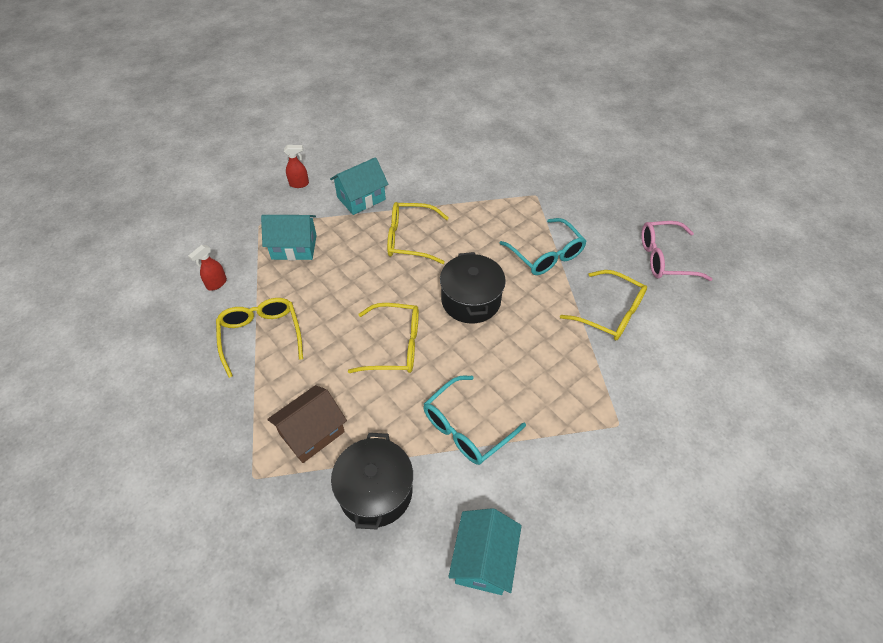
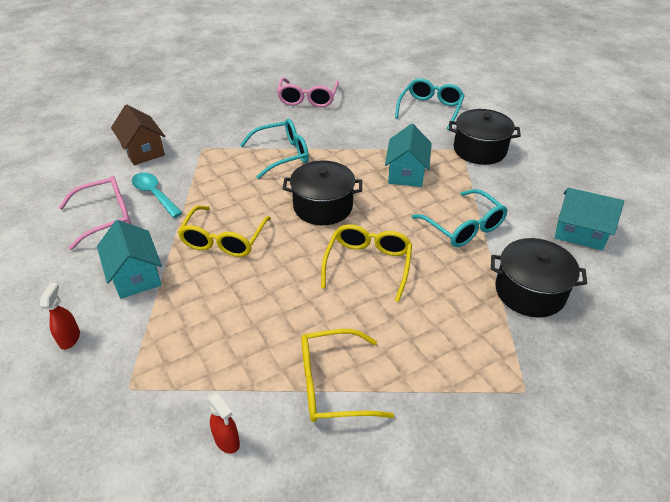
camera: 80 degrees left, 10 degrees down
(294, 247) = (192, 347): turquoise house -> turquoise house (406, 173)
(312, 433) = (469, 337): brown house -> brown house (143, 151)
(423, 163) = (106, 217): none -> pink glasses
(458, 182) = (154, 194): none -> turquoise spoon
(610, 313) = (357, 134): yellow glasses -> none
(625, 446) = (479, 150): none -> black pot
(702, 386) = (430, 109): none -> turquoise glasses

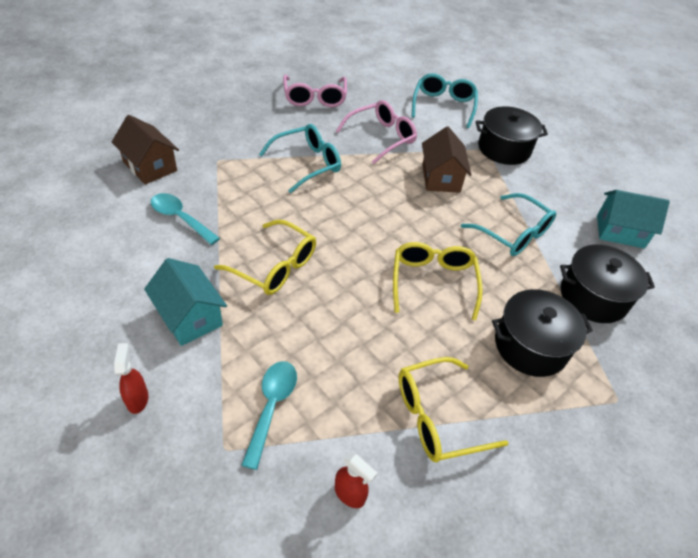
camera: 15 degrees left, 5 degrees up
(106, 217) = (133, 249): pink glasses -> pink glasses (381, 137)
(181, 357) = (271, 406): none -> turquoise spoon
(224, 240) = (275, 267): yellow glasses -> yellow glasses turned 60 degrees counterclockwise
(323, 206) = (368, 221): black pot -> black pot (530, 346)
(406, 173) = (441, 178): turquoise house -> brown house

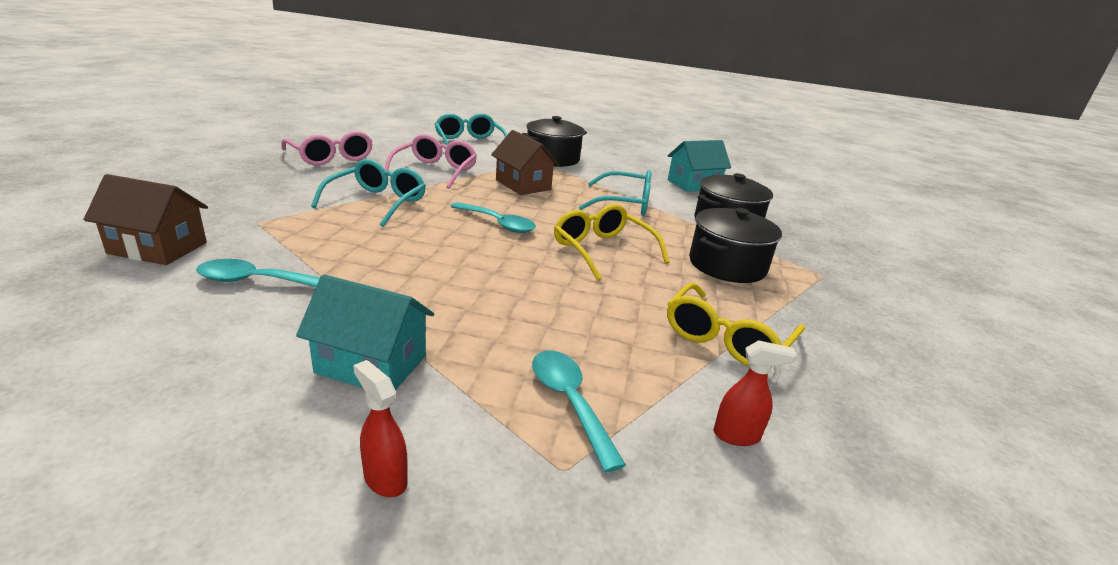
camera: 35 degrees left, 20 degrees down
(275, 267) = (432, 286): yellow glasses -> none
(376, 219) = (498, 224): none -> turquoise spoon

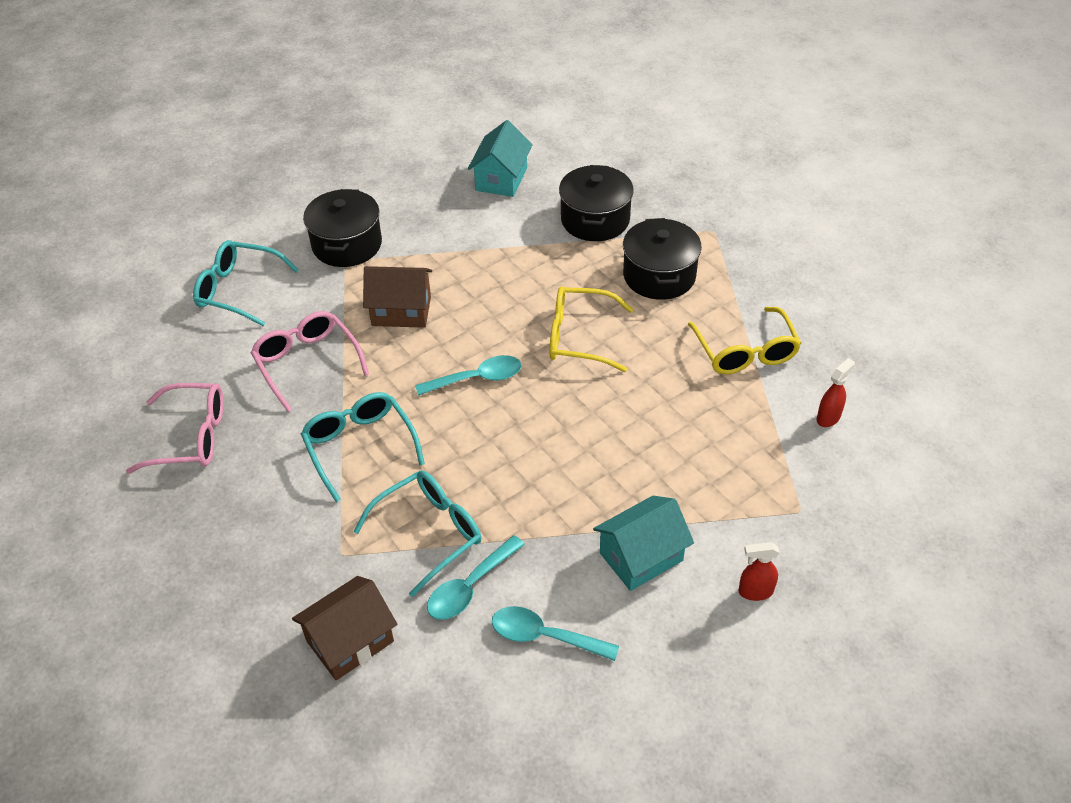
camera: 45 degrees left, 20 degrees up
(569, 402) = (749, 475): turquoise spoon -> turquoise spoon (544, 636)
(625, 204) = (504, 261): turquoise glasses -> turquoise glasses (429, 532)

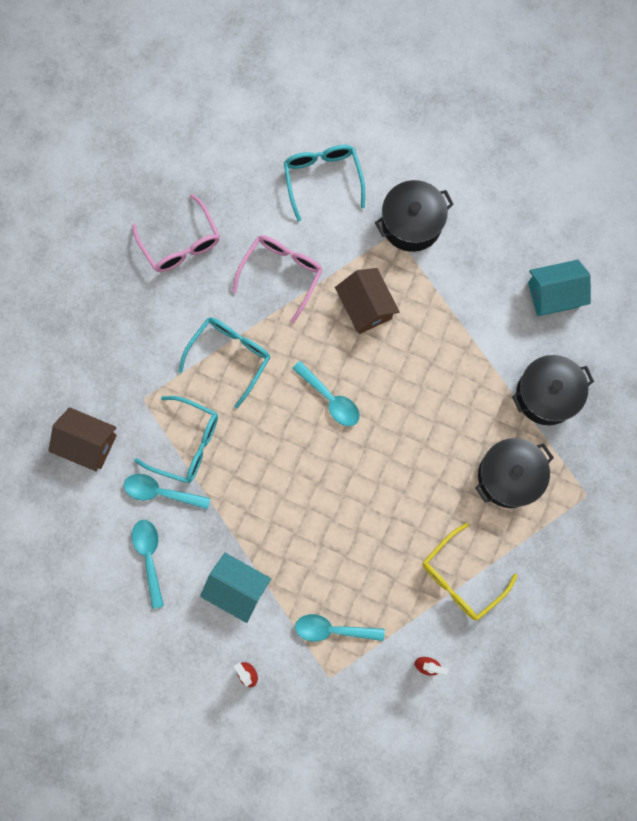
camera: 60 degrees right, 30 degrees up
(579, 337) = (409, 449): yellow glasses -> none
(743, 484) = (332, 629): none -> turquoise spoon

